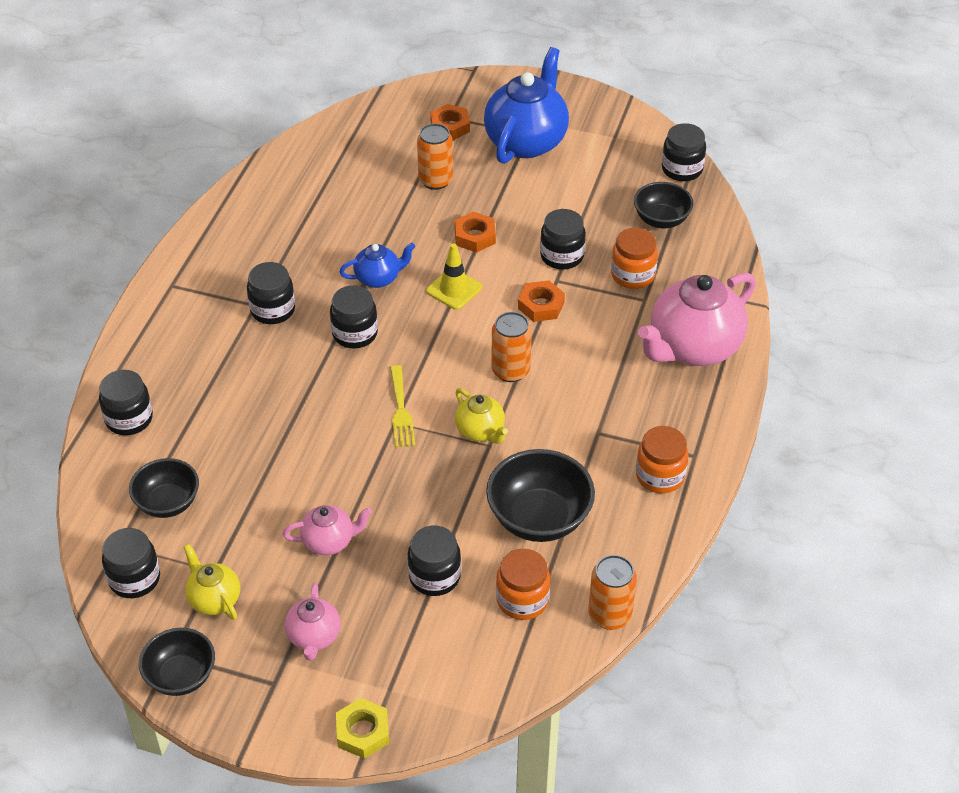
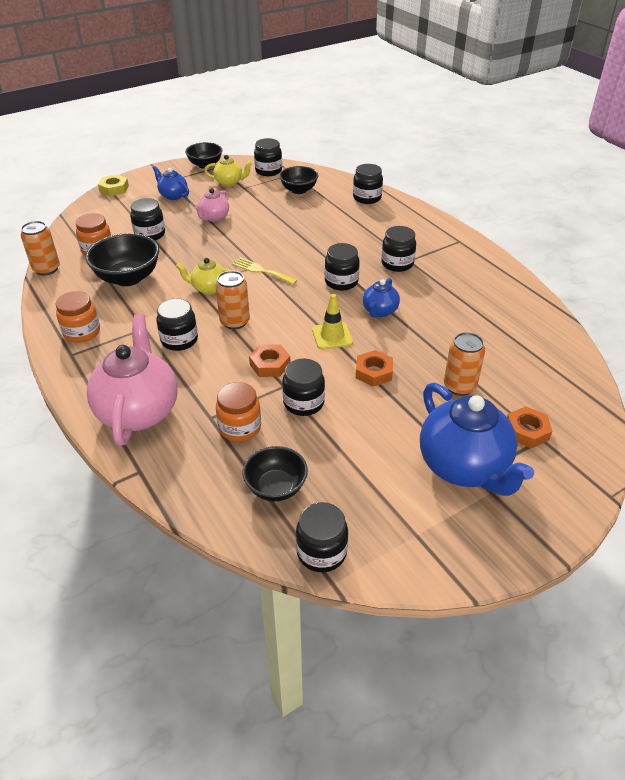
camera: 130 degrees right, 5 degrees down
(314, 637) = (173, 195): pink teapot -> blue teapot
(582, 391) = (179, 340): none -> black jar

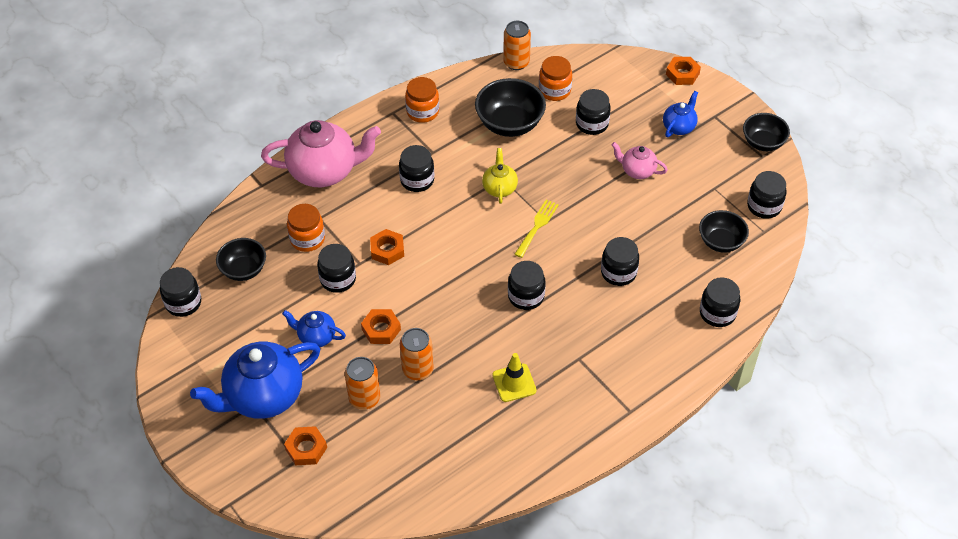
camera: 85 degrees right, 10 degrees up
(114, 189) = (682, 74): yellow nut -> orange nut
(229, 182) = (723, 172): yellow teapot -> none
(235, 322) = (448, 216): orange can -> orange can (417, 369)
(332, 336) = (432, 294): yellow traffic cone -> yellow traffic cone (514, 383)
(380, 311) = (477, 332): blue teapot -> blue teapot (316, 337)
(397, 264) = (569, 347): black jar -> black jar (618, 272)

